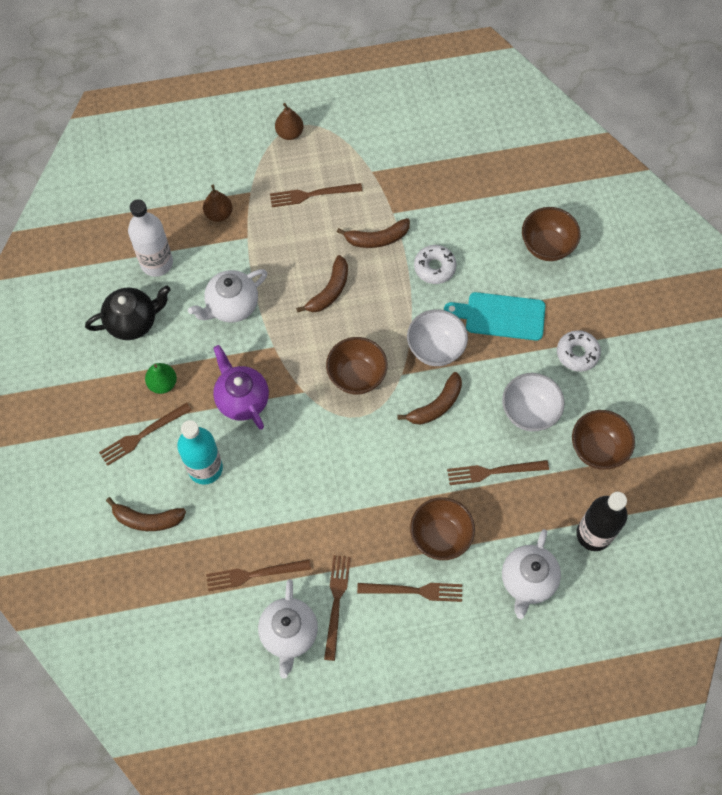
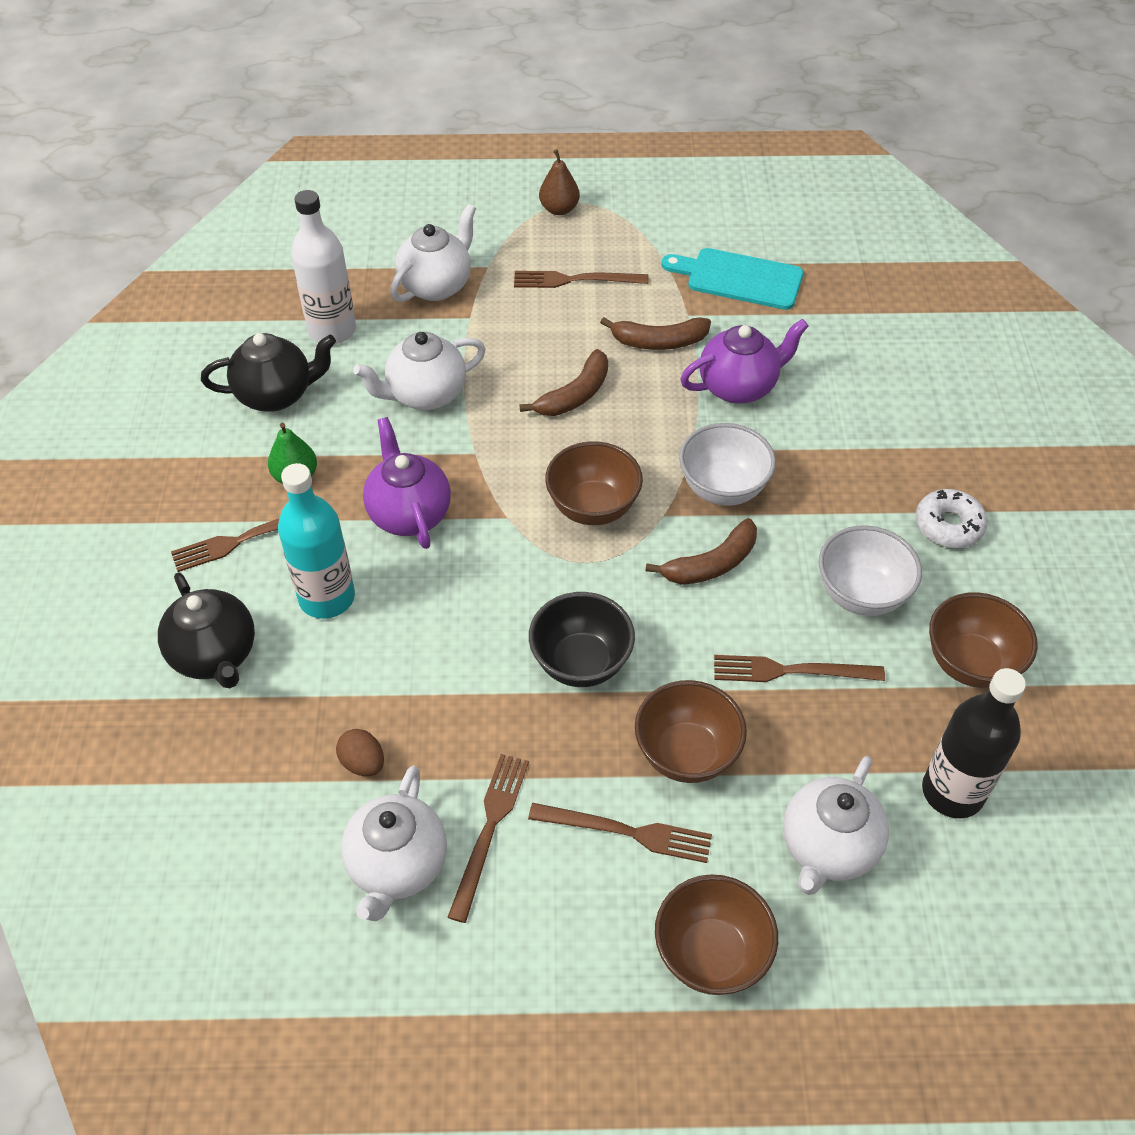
camera: 10 degrees right, 15 degrees down
(147, 519) = (215, 655): brown banana -> black teapot
(219, 214) = (436, 285): brown pear -> white teapot
(254, 574) = (363, 763): brown fork -> brown egg
(369, 487) = (581, 663): none -> black bowl
(434, 267) = (738, 387): white donut -> purple teapot
(501, 316) = (831, 460): turquoise cutting board -> turquoise cutting board (739, 278)
(547, 246) = (914, 382): brown bowl -> brown bowl (711, 954)

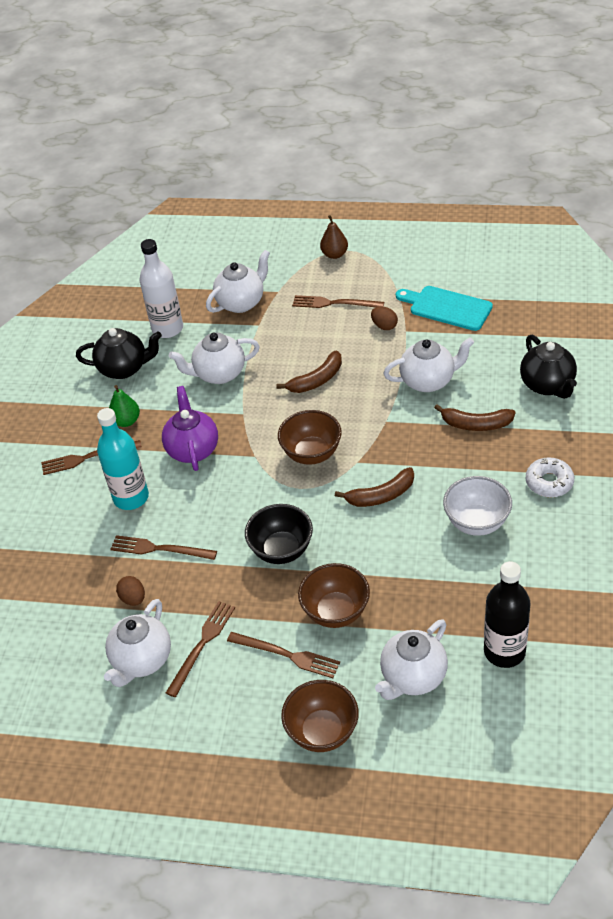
camera: 15 degrees right, 5 degrees down
(215, 655) = (56, 527): black teapot -> black teapot (547, 385)
(656, 309) = (384, 326): none -> brown egg
(659, 341) = (381, 348): brown banana -> brown banana (476, 424)
(723, 488) = (401, 447): white bowl -> none
(738, 387) = (428, 381): purple teapot -> white teapot
(791, 671) = (417, 567): brown fork -> brown fork (159, 549)
(970, 663) = (539, 572): brown bowl -> none

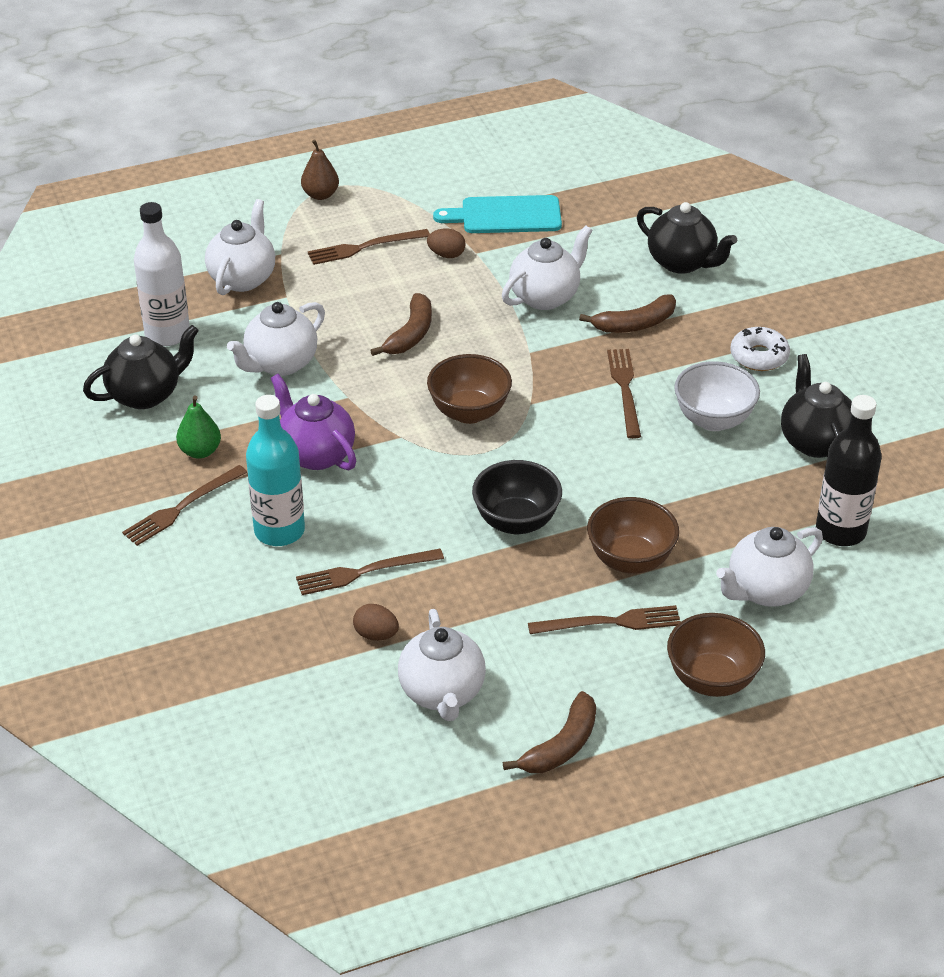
camera: 35 degrees left, 5 degrees down
(202, 645) = (502, 650): brown fork -> brown fork (625, 389)
(381, 495) = (586, 428): brown banana -> brown banana (561, 745)
(413, 677) = (766, 591): white teapot -> white teapot turned 45 degrees clockwise
(540, 569) = (815, 441): none -> black teapot

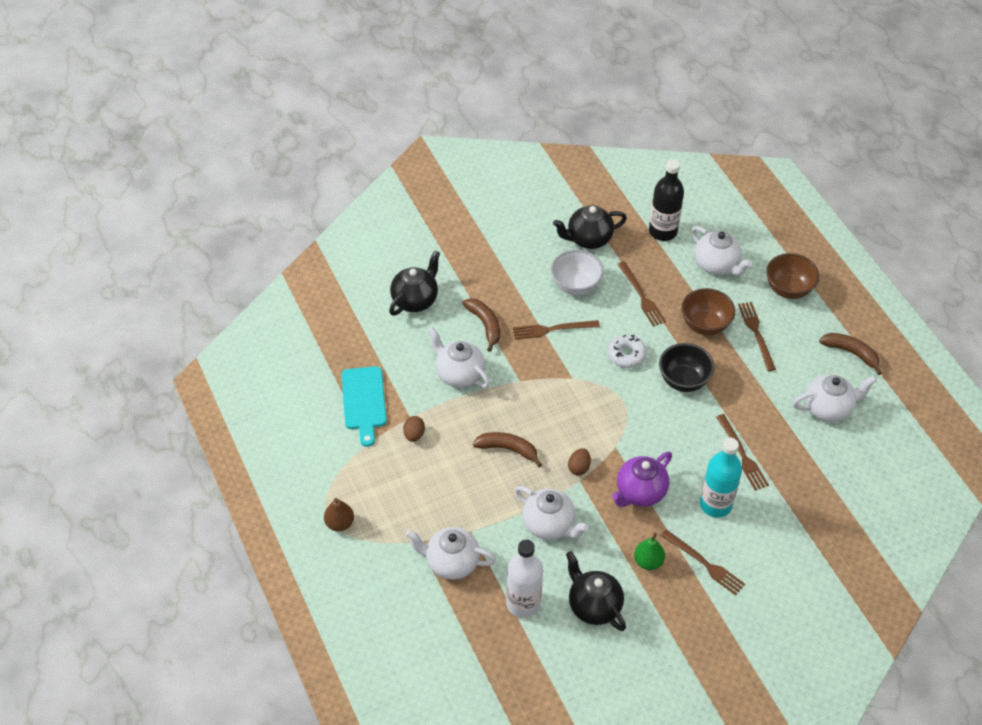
camera: 95 degrees left, 10 degrees up
(364, 247) = (407, 487): brown fork -> brown fork (641, 296)
(376, 635) = (792, 444): brown egg -> brown egg (579, 467)
(469, 412) = (586, 410): brown bowl -> none
(759, 356) = (511, 262): white donut -> white donut (626, 355)

